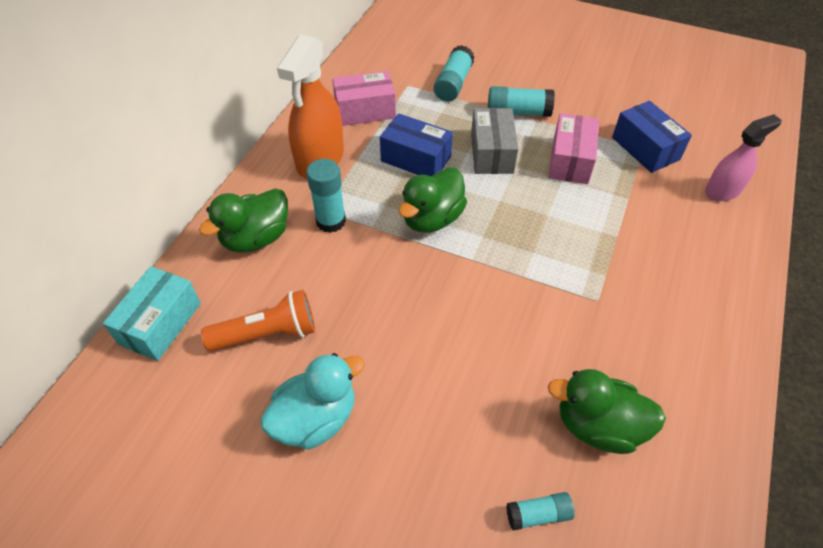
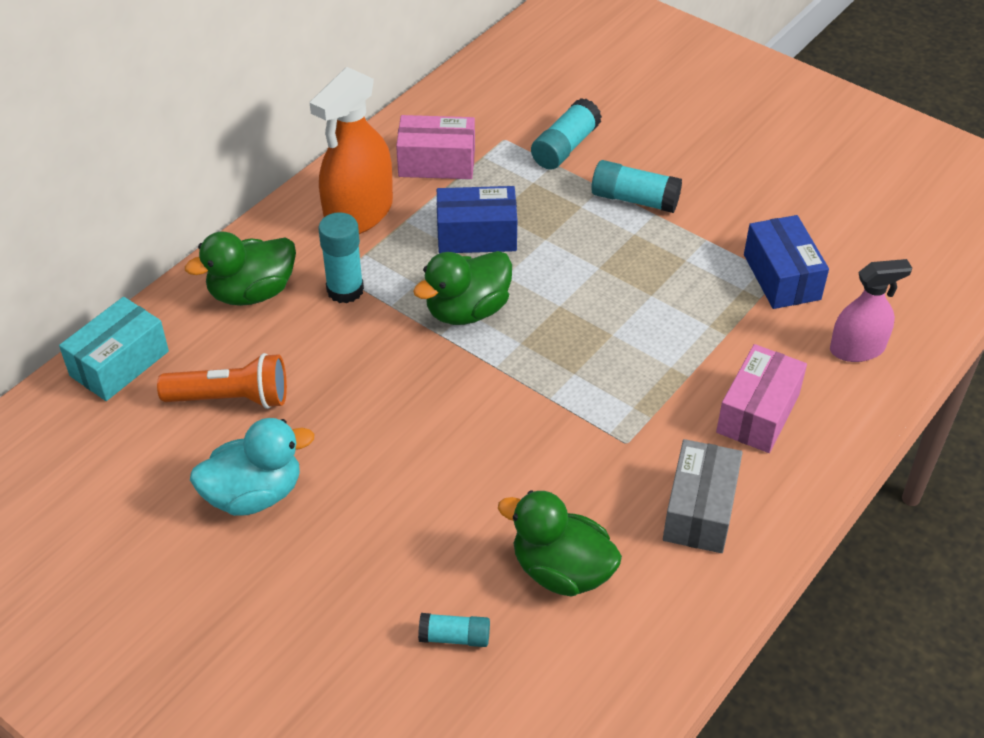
camera: 15 degrees right, 5 degrees down
(416, 159) = (476, 235): blue box -> blue box turned 45 degrees counterclockwise
(492, 153) = (576, 245): grey box -> grey box (699, 510)
(570, 160) = (673, 273): pink box -> pink box (758, 413)

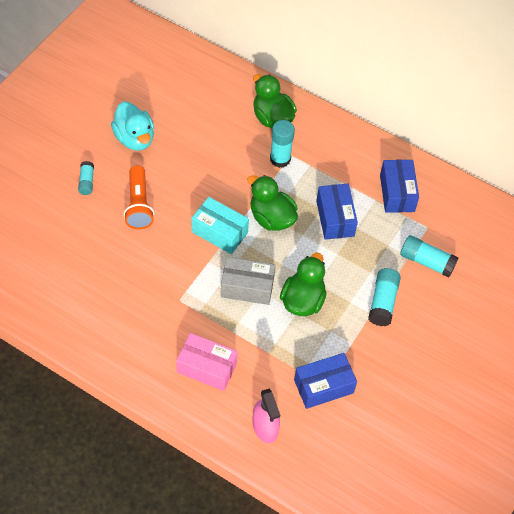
camera: 80 degrees right, 10 degrees up
(119, 363) = (215, 71): turquoise box -> turquoise box (219, 232)
(231, 398) = (195, 120): orange flashlight -> orange flashlight (138, 205)
(359, 213) = (343, 158): orange spray bottle -> none
(437, 162) = (397, 193): pink box -> blue box
(454, 637) = (53, 228): turquoise glue stick -> turquoise glue stick (86, 182)
(561, 571) = (93, 271): green duck -> green duck (303, 300)
(699, 510) = (134, 336): grey box -> grey box (247, 287)

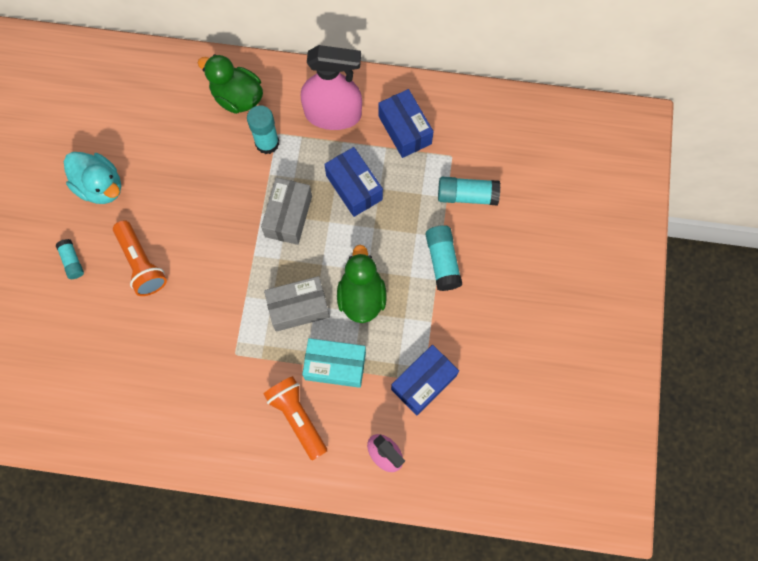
camera: 20 degrees left, 15 degrees up
(207, 368) = (297, 417): pink box -> orange flashlight
(219, 232) = (242, 257): turquoise box -> turquoise box (335, 366)
(271, 218) = (288, 216): green duck -> grey box
(343, 159) = (333, 114): none -> pink spray bottle

